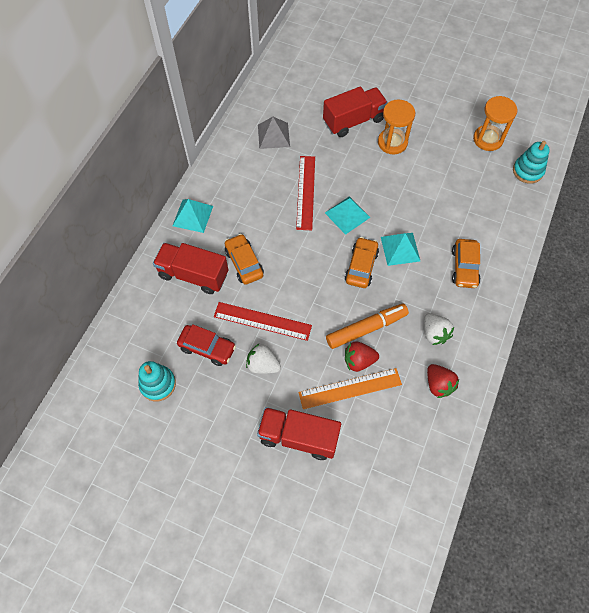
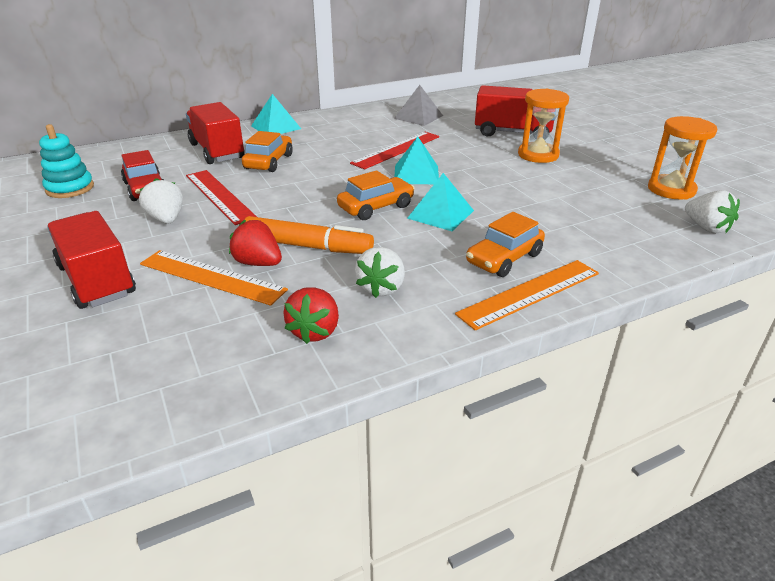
camera: 40 degrees right, 30 degrees down
(497, 287) = (530, 293): none -> orange ruler
(527, 171) = (706, 228): turquoise stacking toy -> white strawberry

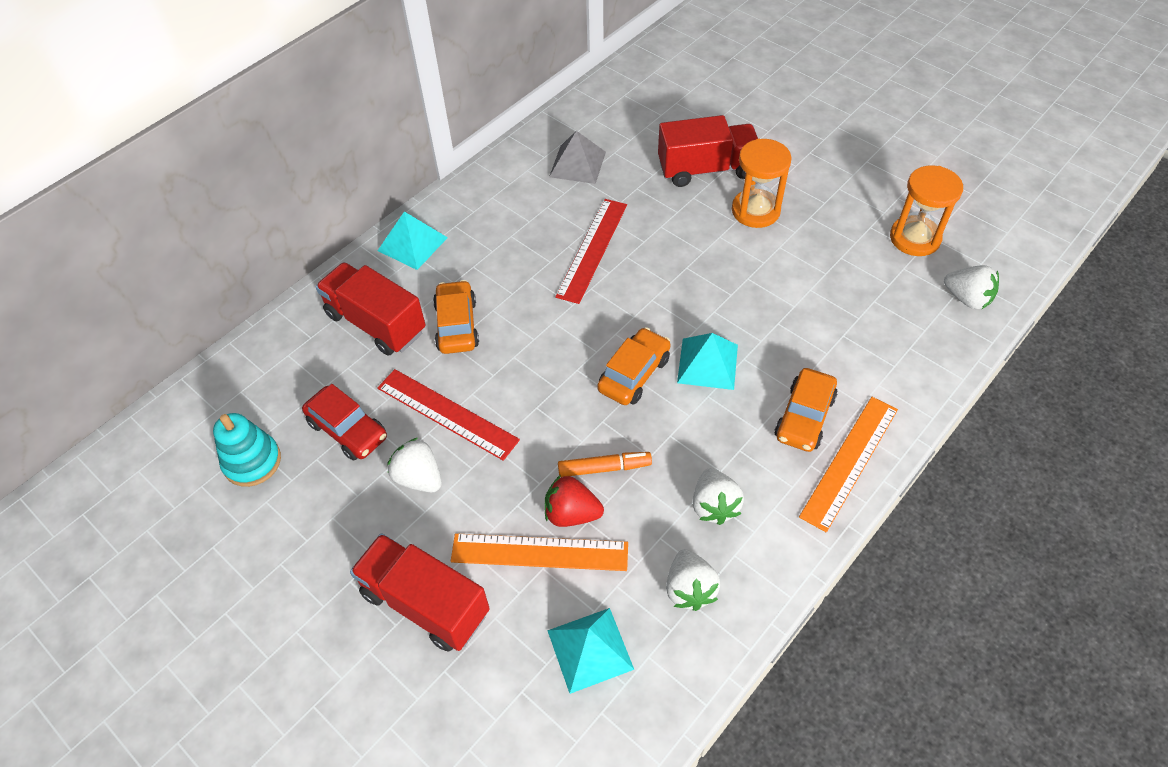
camera: 20 degrees left, 20 degrees up
(308, 246) = (604, 468): orange marker -> orange marker, size x0.64
(315, 331) = (689, 589): red strawberry -> white strawberry
(416, 174) = (643, 295): turquoise pyramid -> turquoise pyramid (590, 649)

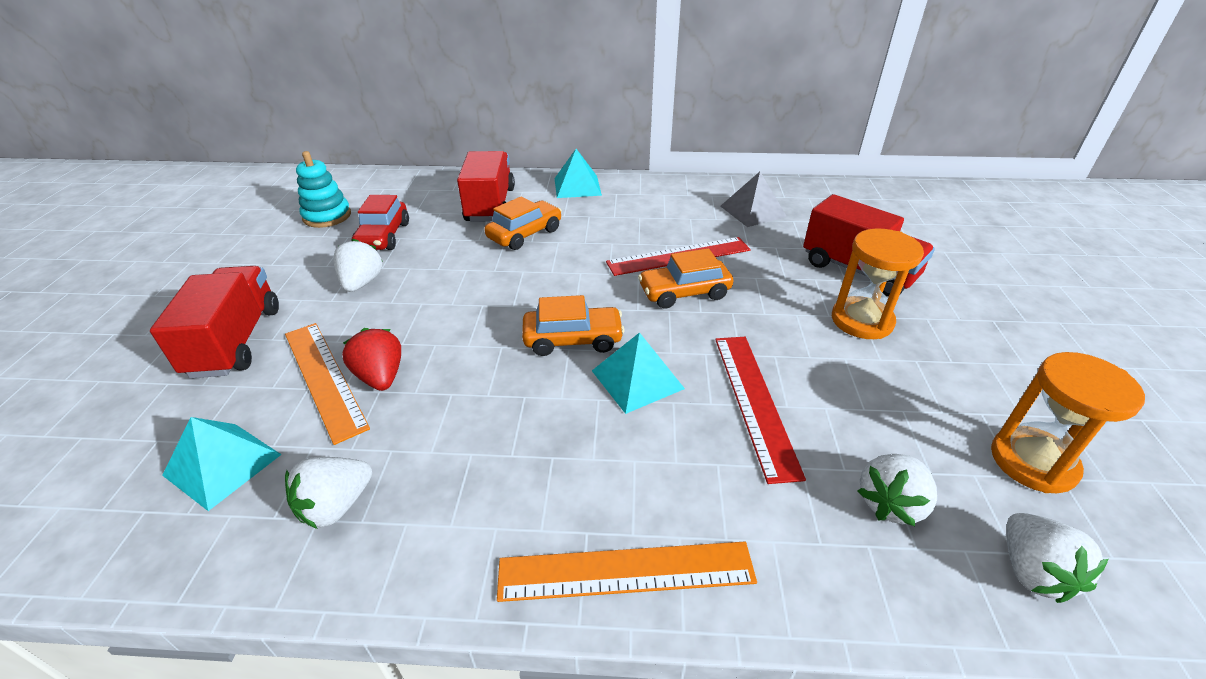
camera: 50 degrees right, 15 degrees down
(447, 414) = (435, 267): red ruler -> red ruler (754, 402)
(604, 468) = (448, 372): orange marker -> none
(714, 506) = (461, 472): white strawberry -> white strawberry (890, 503)
(804, 417) = (648, 491): orange car -> orange car (684, 293)

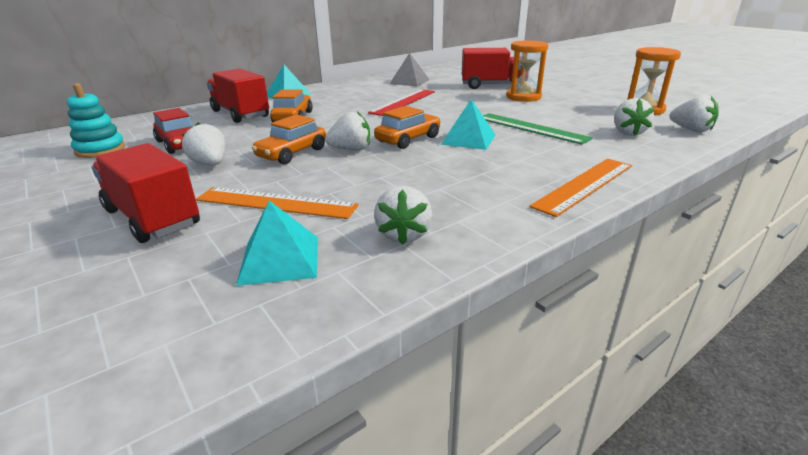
camera: 40 degrees left, 10 degrees down
(380, 377) = (318, 188): red strawberry -> none
(494, 326) = (351, 149): none -> white strawberry
(684, 293) = (432, 111): orange car -> orange car (292, 153)
(754, 402) = (531, 128): red ruler -> green ruler

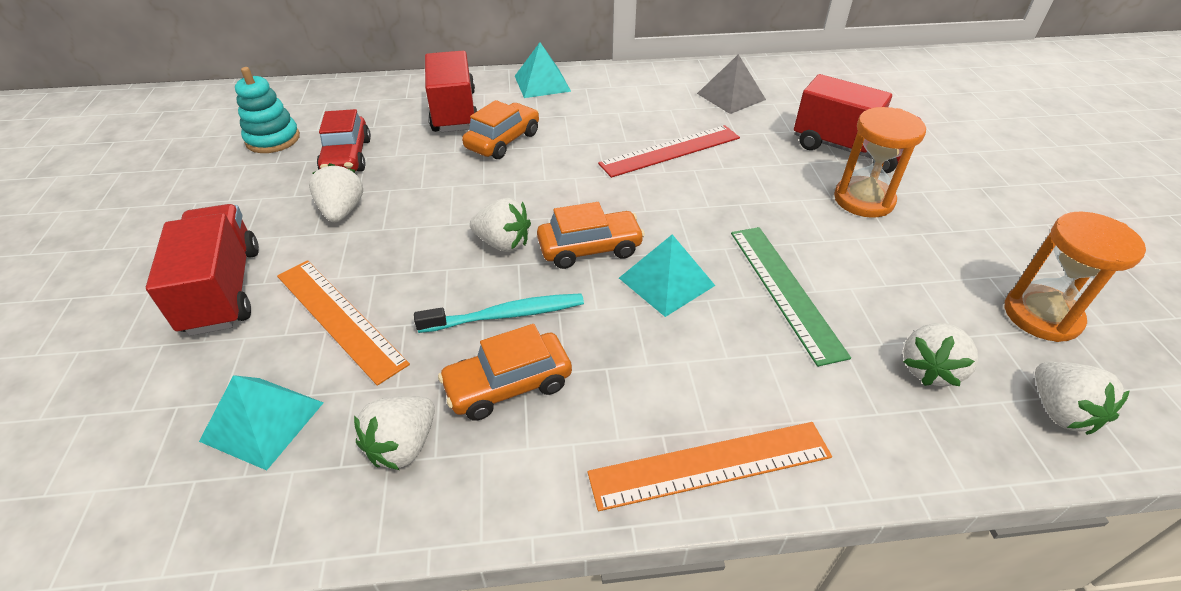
camera: 30 degrees right, 15 degrees up
(292, 153) = (435, 224): orange car -> orange car (508, 385)
(394, 172) = (506, 315): none -> turquoise toothbrush

